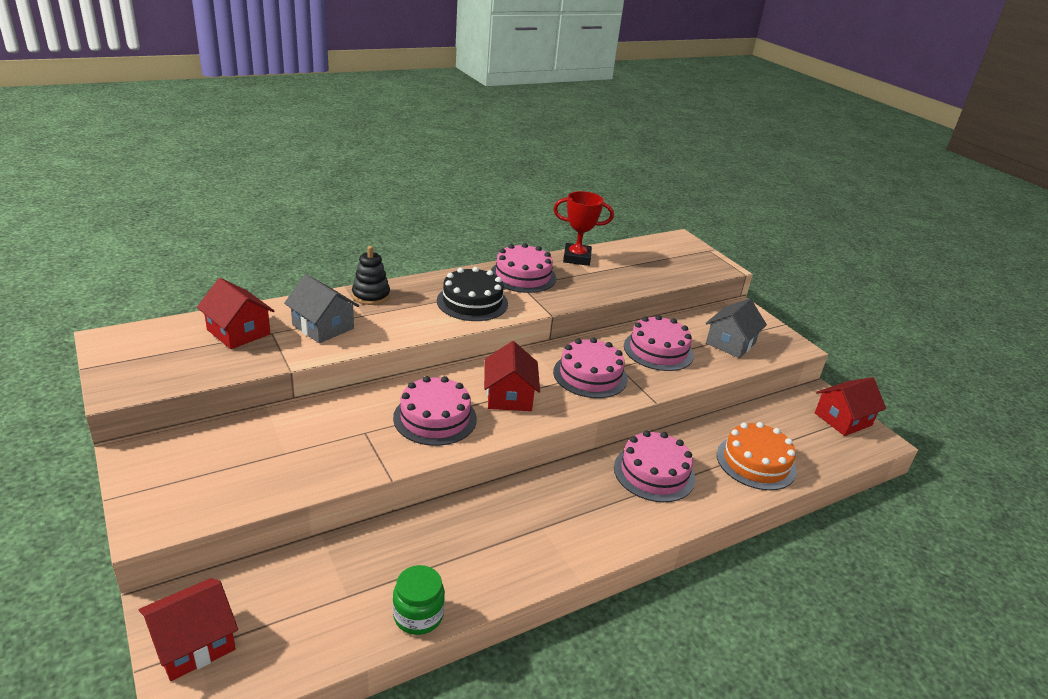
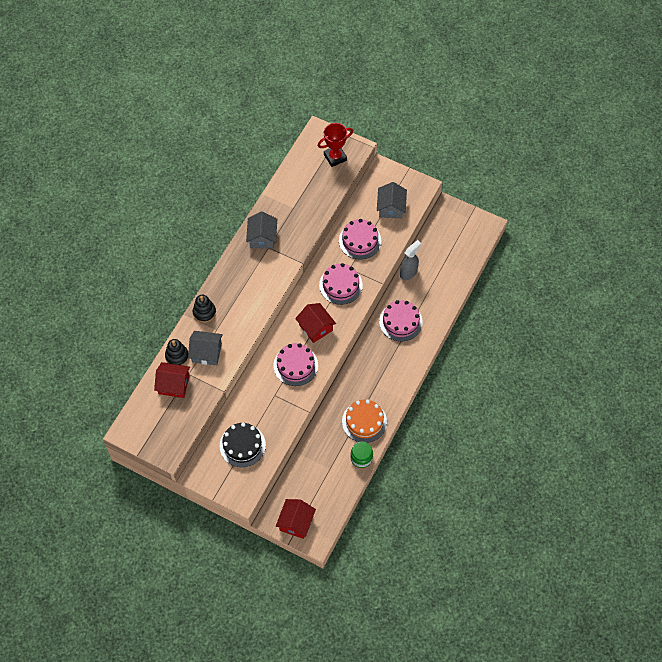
camera: 30 degrees left, 30 degrees up
(282, 312) = (177, 356): none -> black stacking toy
(472, 302) = (256, 280): black cake -> black cake (242, 445)
(523, 276) = (262, 237): pink cake -> grey house
(577, 258) = (276, 197): red trophy -> red trophy (335, 157)
(710, 428) = (408, 272): none -> grey spray bottle
(756, 462) = (440, 283): orange cake -> orange cake (364, 421)
(843, 419) = (465, 221): red house -> none

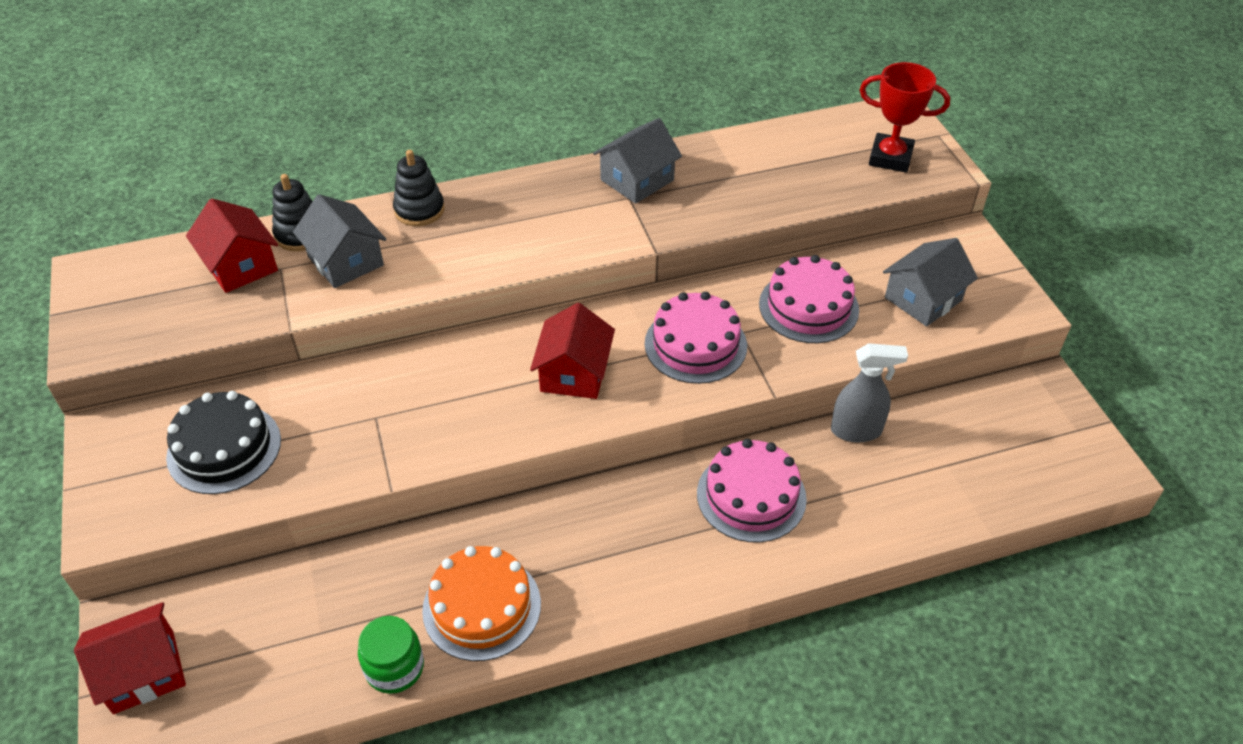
camera: 45 degrees right, 15 degrees down
(295, 365) = (468, 401): pink cake -> none

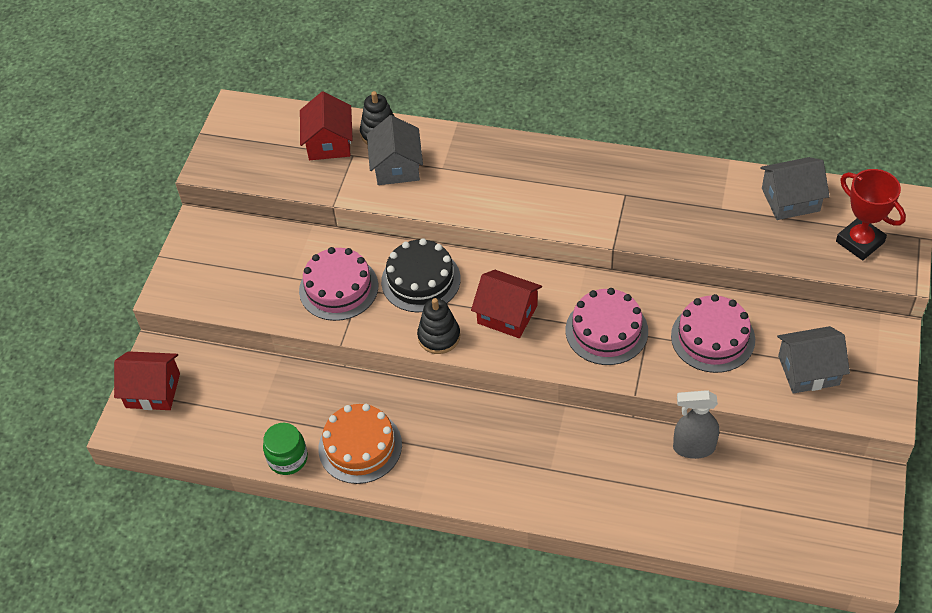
camera: 35 degrees right, 5 degrees up
(224, 448) = (259, 269): black cake -> black cake (420, 280)
(419, 210) = (469, 145): black stacking toy -> black stacking toy (439, 337)
(574, 373) = (507, 314): red house -> red house turned 75 degrees clockwise
(637, 180) = (641, 182): grey house -> grey house (790, 199)
(751, 496) = (581, 458): pink cake -> pink cake (338, 288)
(856, 430) = (693, 448): grey spray bottle -> grey spray bottle turned 150 degrees clockwise

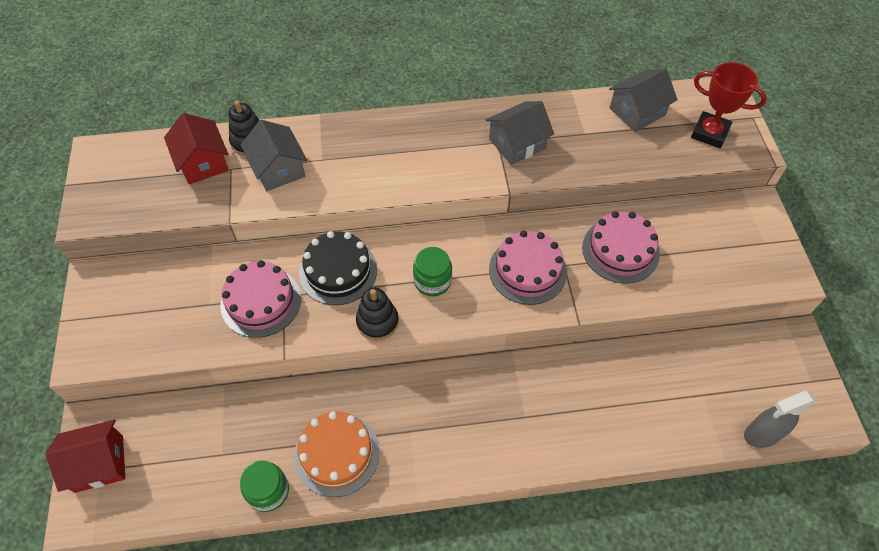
camera: 25 degrees left, 5 degrees up
(507, 314) = (432, 281): red house -> green jar
(693, 448) = (638, 354): grey spray bottle -> grey spray bottle (761, 434)
(808, 370) = (711, 256): grey house -> grey house (517, 144)

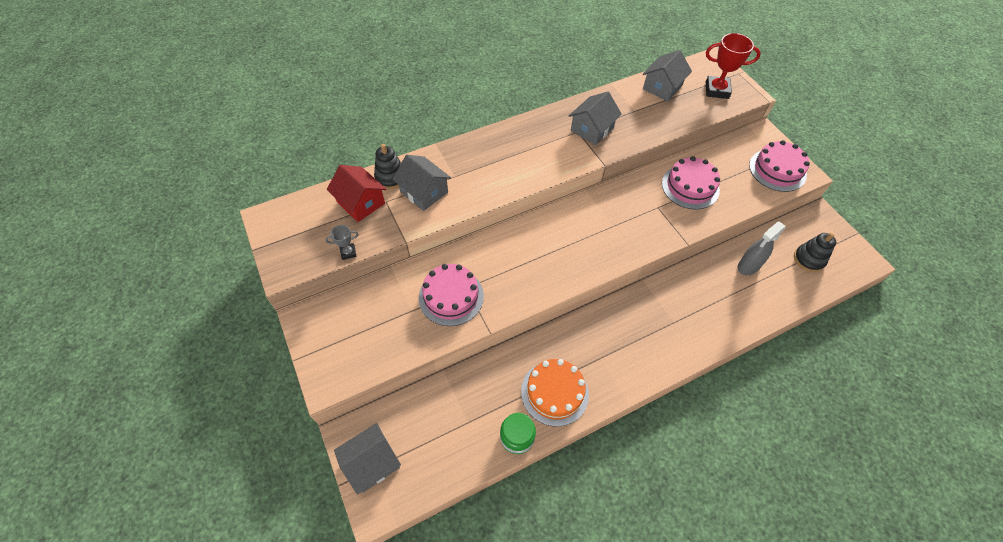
camera: 20 degrees left, 0 degrees up
(99, 463) = (372, 463): red house -> grey house
(162, 216) = (348, 252): none -> grey trophy
(338, 271) = (499, 257): black cake -> none
(377, 322) = (547, 285): black stacking toy -> black stacking toy (809, 259)
(432, 281) = (572, 244): green jar -> none
(527, 270) = (635, 218): pink cake -> pink cake (777, 170)
(761, 434) = (830, 284): grey spray bottle -> grey spray bottle (748, 266)

